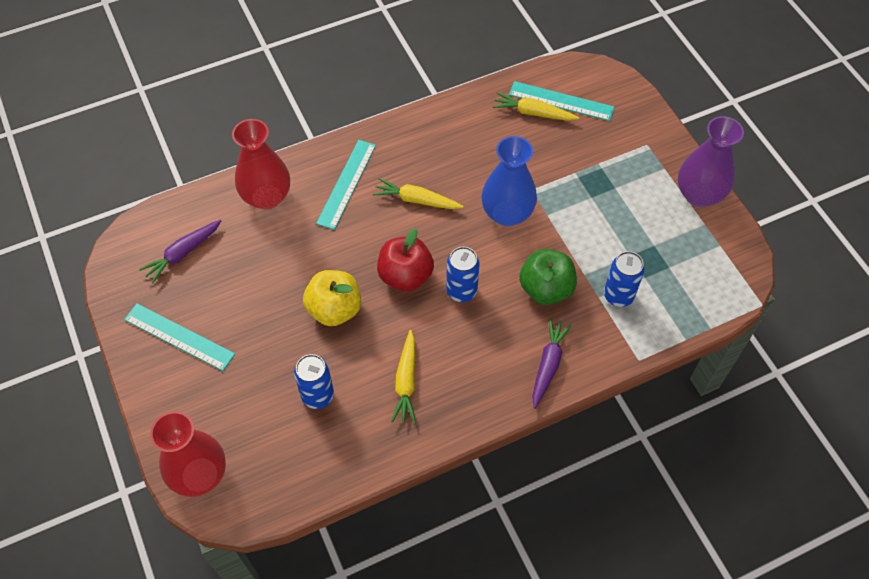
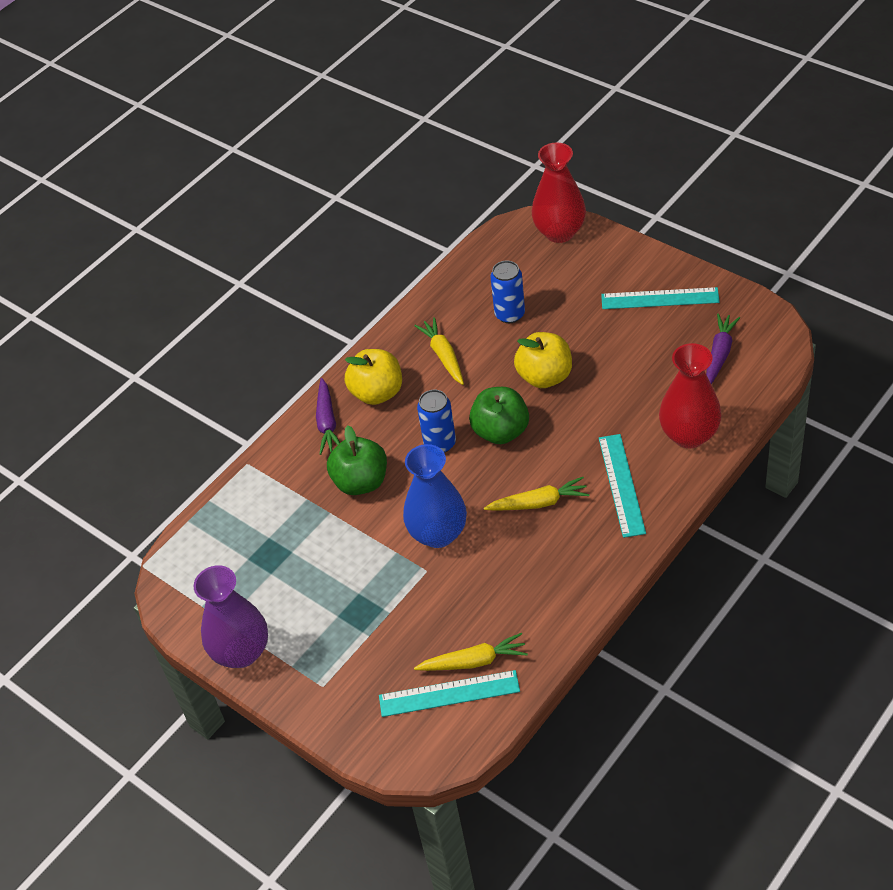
camera: 160 degrees right, 10 degrees down
(405, 276) = (501, 431): red apple -> green apple
(488, 373) = (377, 393): none -> yellow apple
(618, 295) = (288, 508): blue can -> none

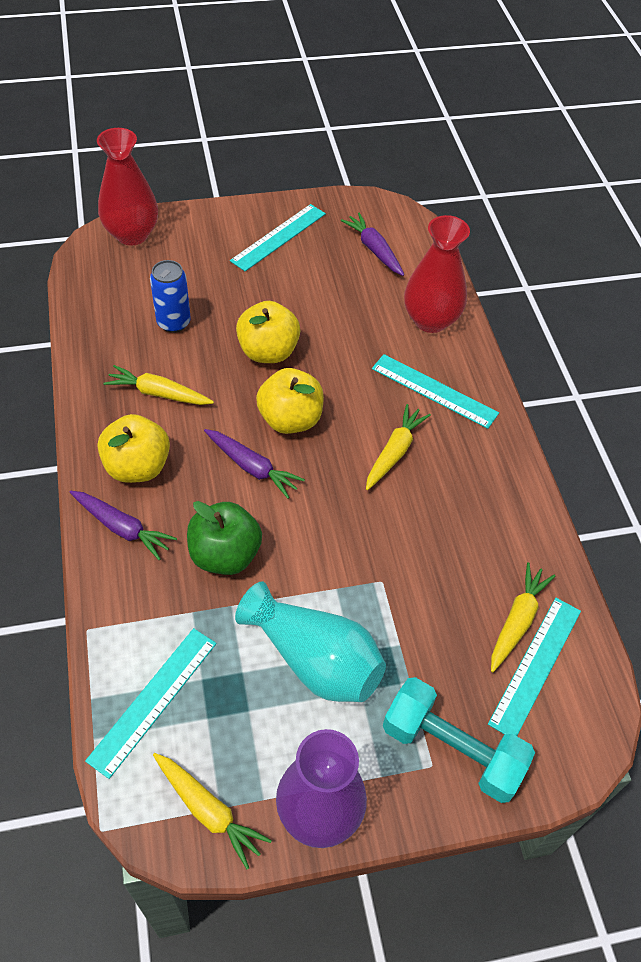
camera: 60 degrees left, 5 degrees up
(195, 602) = (208, 810): none -> yellow carrot
(234, 527) = (153, 700): none -> turquoise ruler
(335, 578) = (314, 659): none -> turquoise vase
(343, 688) = (452, 749): none -> turquoise dumbbell
(438, 533) = (350, 542): blue vase -> none
(440, 443) = (252, 467): blue can -> purple carrot
(501, 431) = (290, 419): green apple -> yellow apple

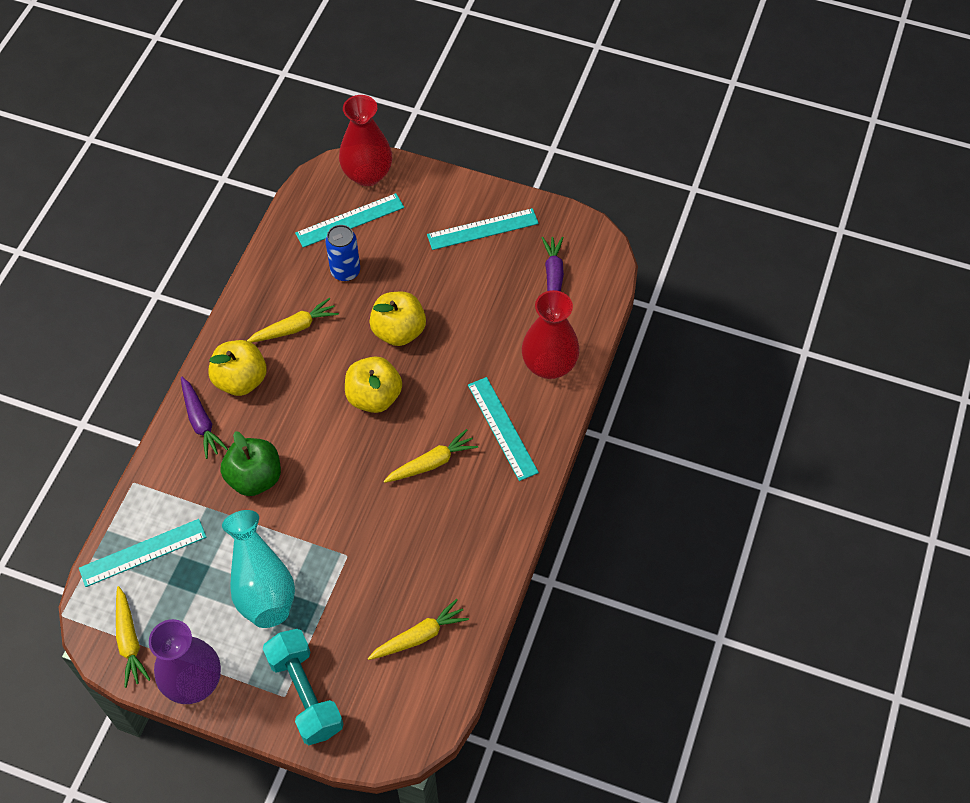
camera: 35 degrees right, 5 degrees up
(159, 393) = (294, 328): yellow carrot -> yellow carrot turned 105 degrees clockwise
(252, 467) = (319, 421): purple carrot -> none
(535, 666) = (406, 674): turquoise ruler -> turquoise ruler (350, 220)

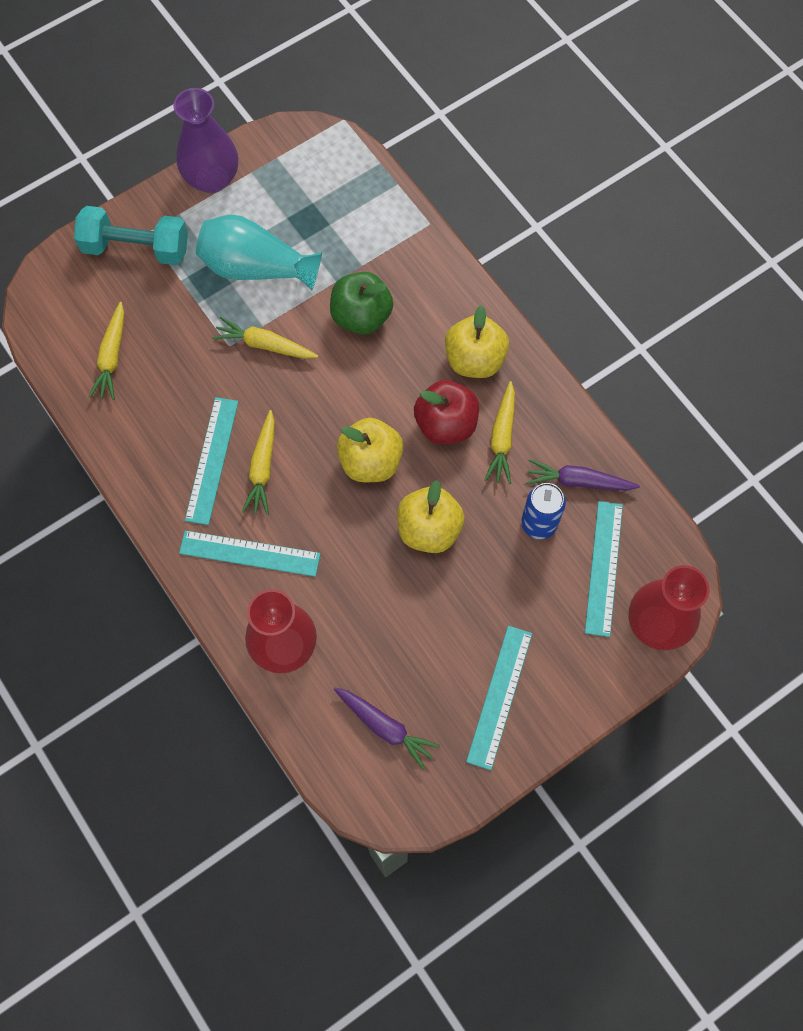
camera: 125 degrees right, 10 degrees up
(129, 640) = (283, 153): yellow carrot -> yellow carrot (265, 345)
(143, 552) = (355, 199): turquoise ruler -> turquoise ruler (212, 460)
(201, 421) = (453, 304): purple carrot -> purple carrot (578, 481)
(309, 368) = (446, 424): none -> red apple

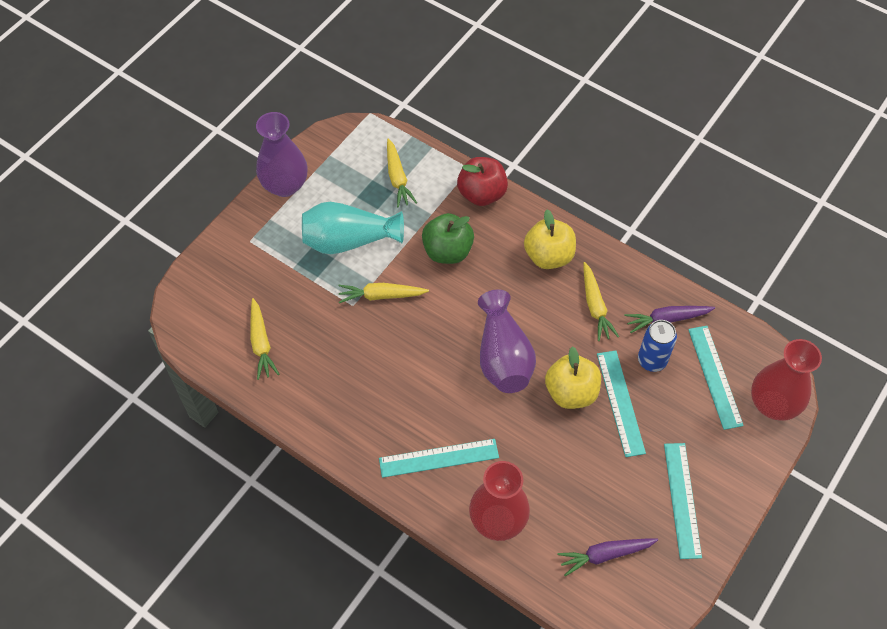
camera: 20 degrees left, 10 degrees down
(136, 248) = (246, 255): turquoise dumbbell -> none
(212, 460) = (377, 396): turquoise ruler -> turquoise ruler (620, 402)
(262, 468) = (420, 389): yellow carrot -> yellow carrot (397, 178)
(370, 462) = (503, 356): yellow apple -> purple vase
(385, 727) = (605, 555): purple carrot -> purple carrot turned 150 degrees clockwise
(446, 424) = (548, 310): red apple -> red apple (482, 194)

